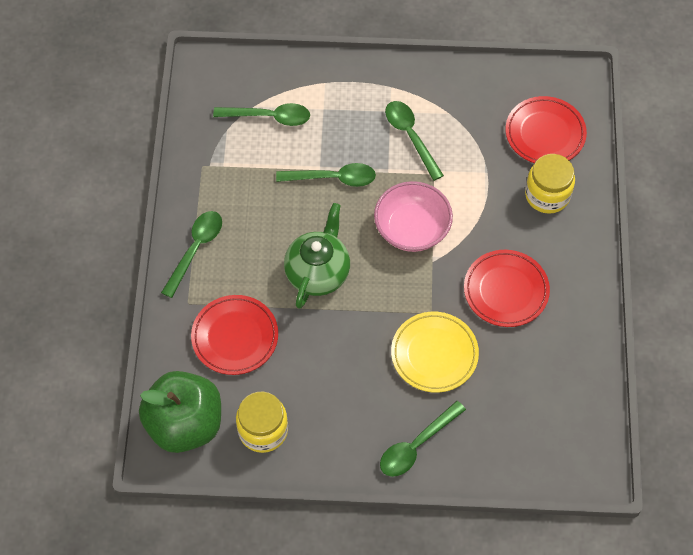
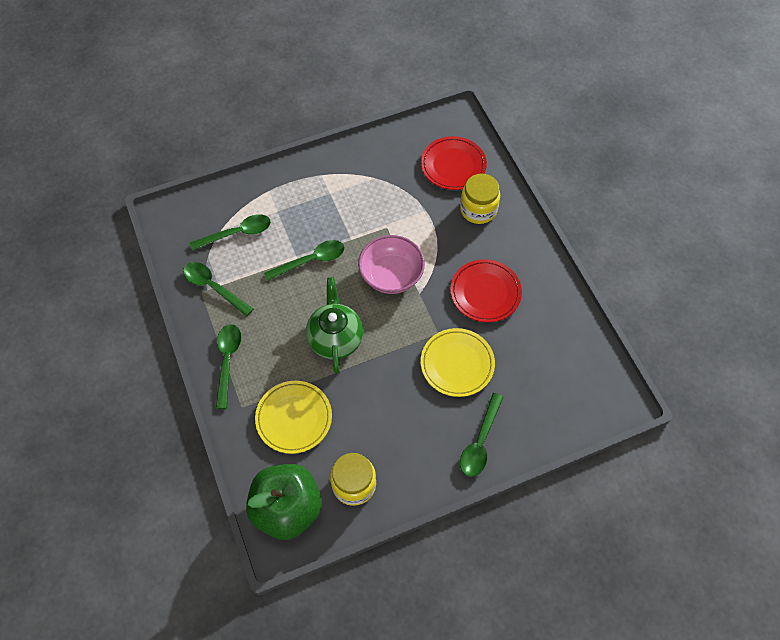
camera: 25 degrees left, 0 degrees up
(235, 337) = (294, 418): red plate -> yellow plate
(410, 136) = (355, 206): green spoon -> green spoon (213, 287)

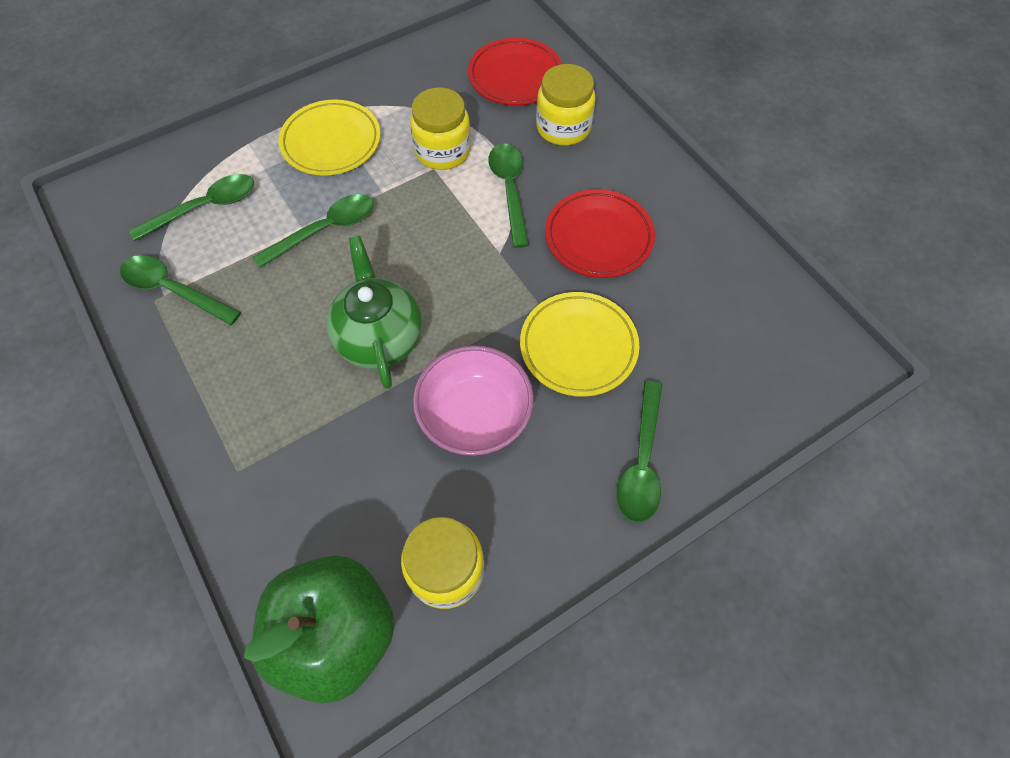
camera: 10 degrees left, 0 degrees up
(227, 361) = (206, 399): green spoon -> green spoon (509, 190)
(294, 418) = (328, 475): yellow plate -> yellow plate (331, 142)
(391, 275) = (452, 233): pink bowl -> pink bowl (475, 416)
(394, 215) = (442, 151): none -> yellow jar

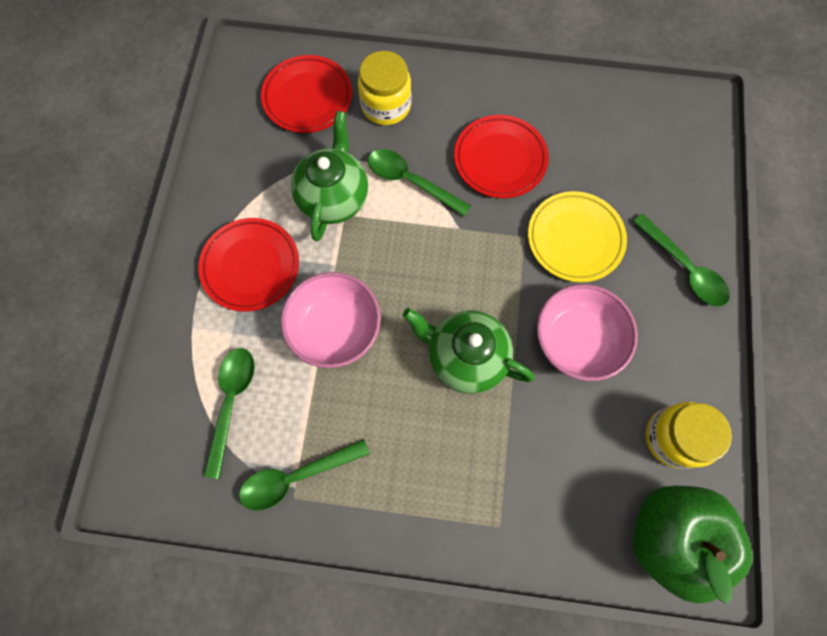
camera: 50 degrees left, 10 degrees up
(325, 230) = (335, 328): green spoon -> pink bowl
(331, 142) = (251, 266): yellow plate -> red plate
(442, 151) = (334, 197): yellow jar -> green teapot

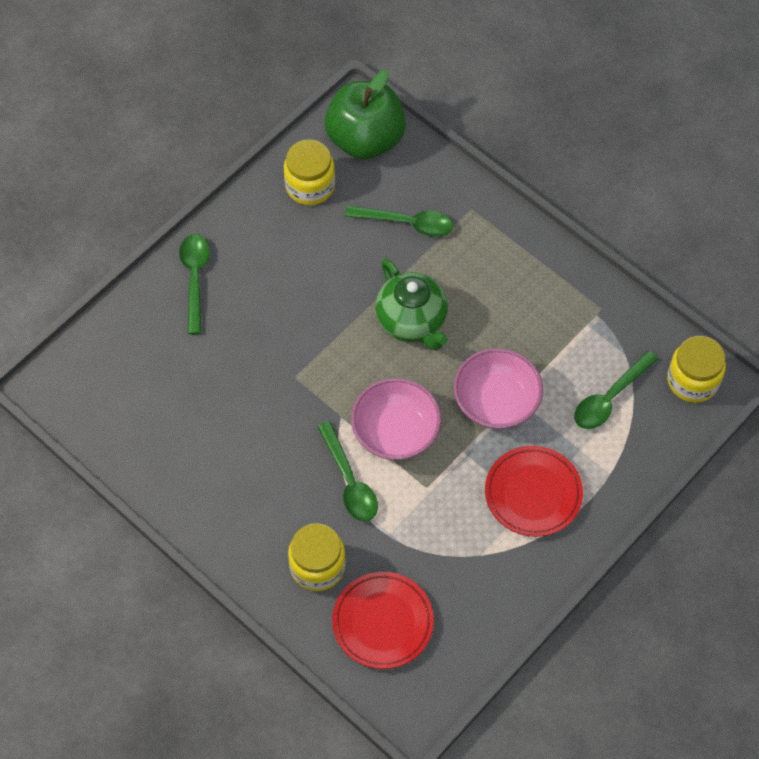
camera: 145 degrees left, 10 degrees down
(158, 476) = (692, 380): none -> yellow jar
(296, 477) = (591, 320): green spoon -> green spoon (407, 223)
(334, 197) = (424, 509): green teapot -> none
(500, 159) = (259, 451): red plate -> none
(575, 239) = (256, 350): yellow plate -> none
(577, 340) = (320, 282): pink bowl -> pink bowl (395, 432)

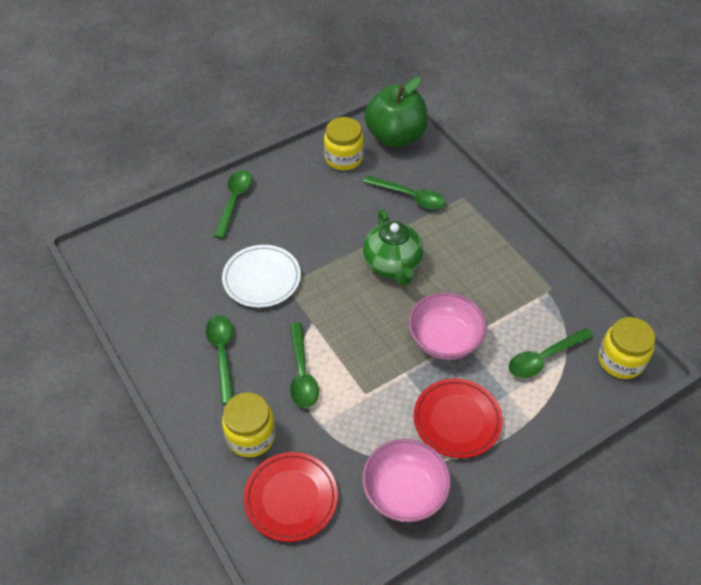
camera: 15 degrees right, 10 degrees down
(252, 480) = (222, 354): none -> green spoon
(264, 376) = (262, 279): none -> white plate
(395, 432) = (353, 344): pink bowl -> pink bowl (404, 492)

